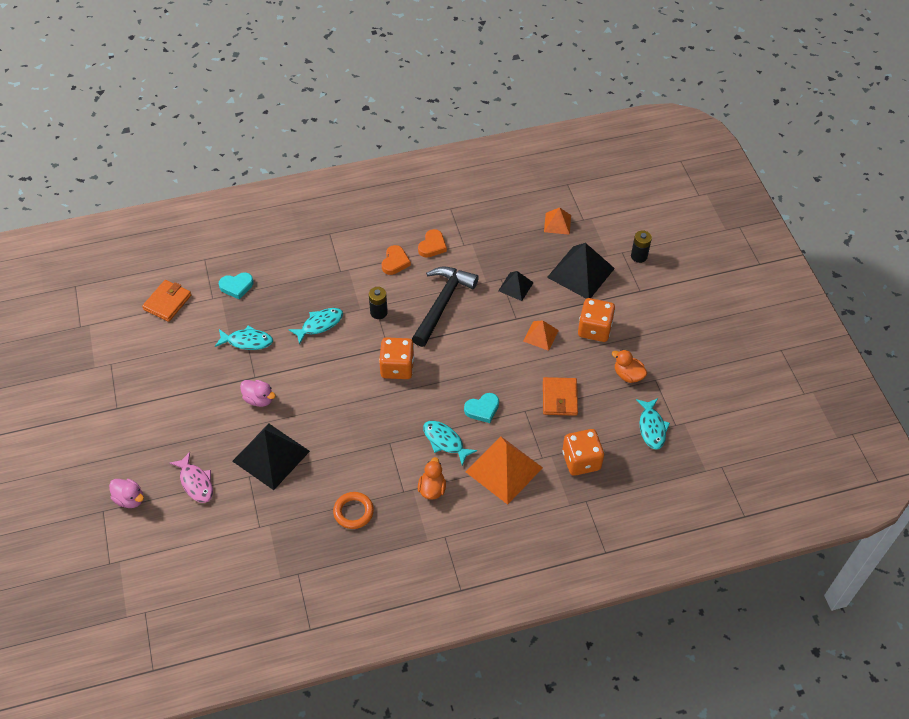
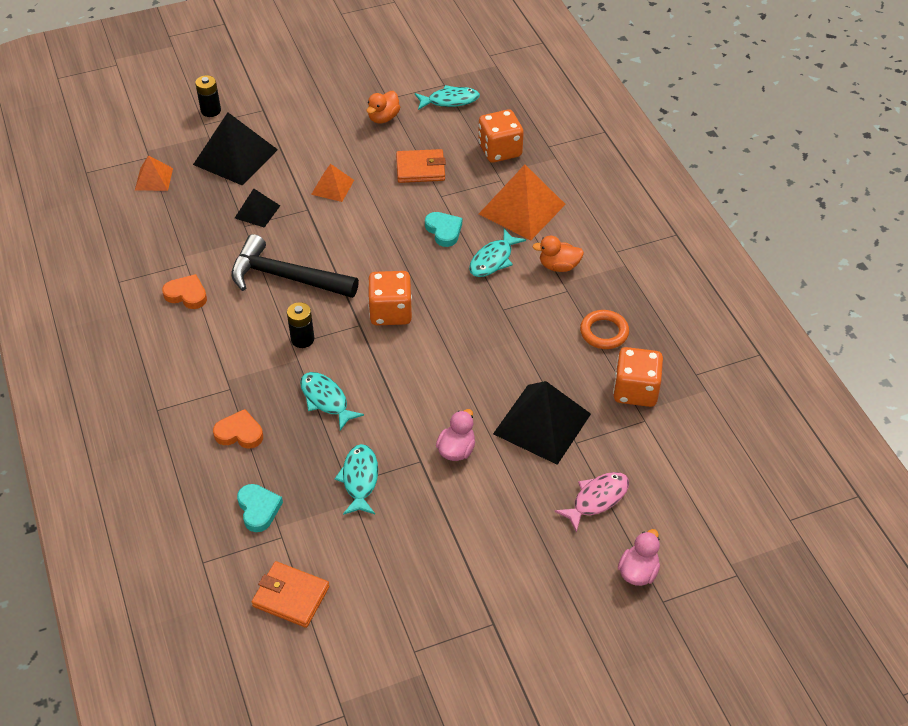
camera: 95 degrees left, 5 degrees down
(395, 262) = (214, 330): orange heart -> orange heart (239, 433)
(594, 329) = (321, 144): orange dice -> orange dice (635, 391)

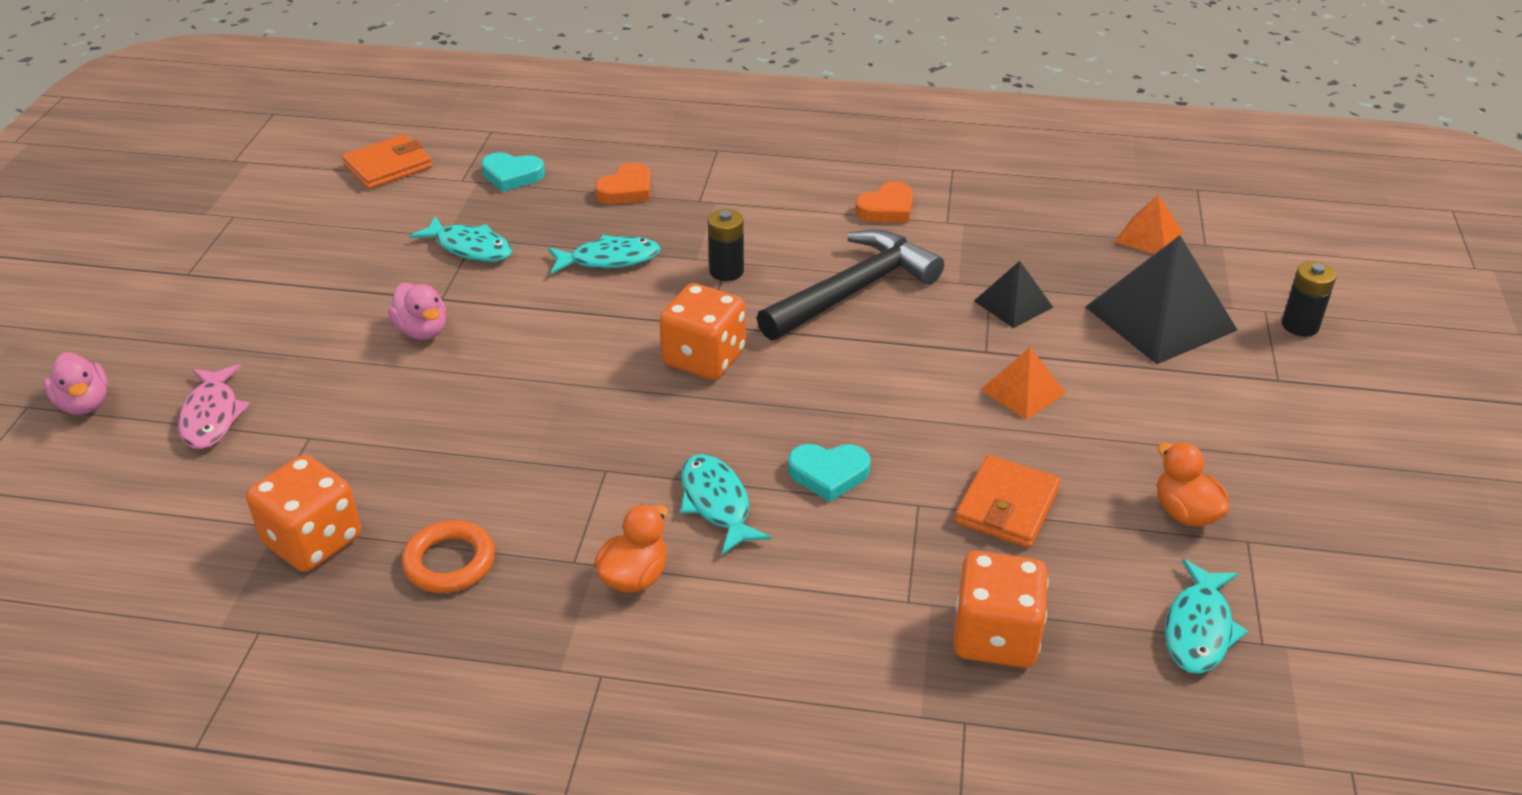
camera: 120 degrees right, 10 degrees down
(522, 209) = (809, 594): orange pyramid -> none
(542, 423) = (373, 419): black pyramid -> none

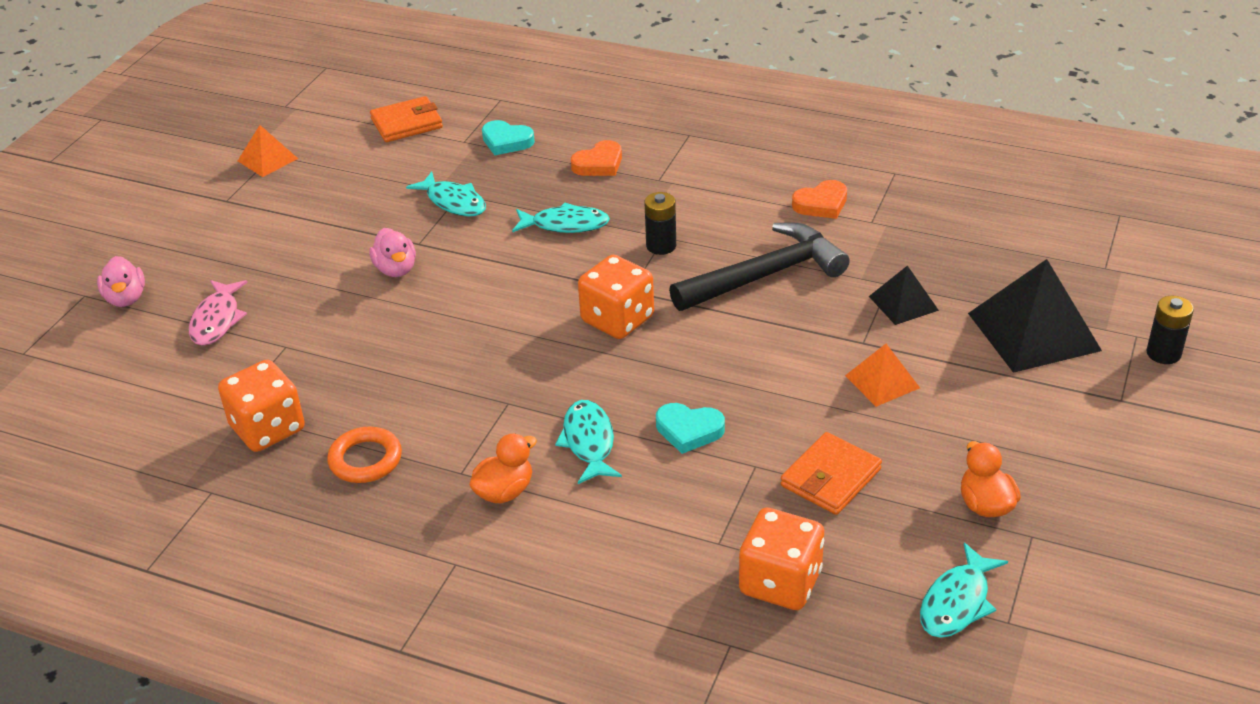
camera: 15 degrees right, 0 degrees up
(1148, 236) = (1053, 255): orange pyramid -> orange pyramid (267, 159)

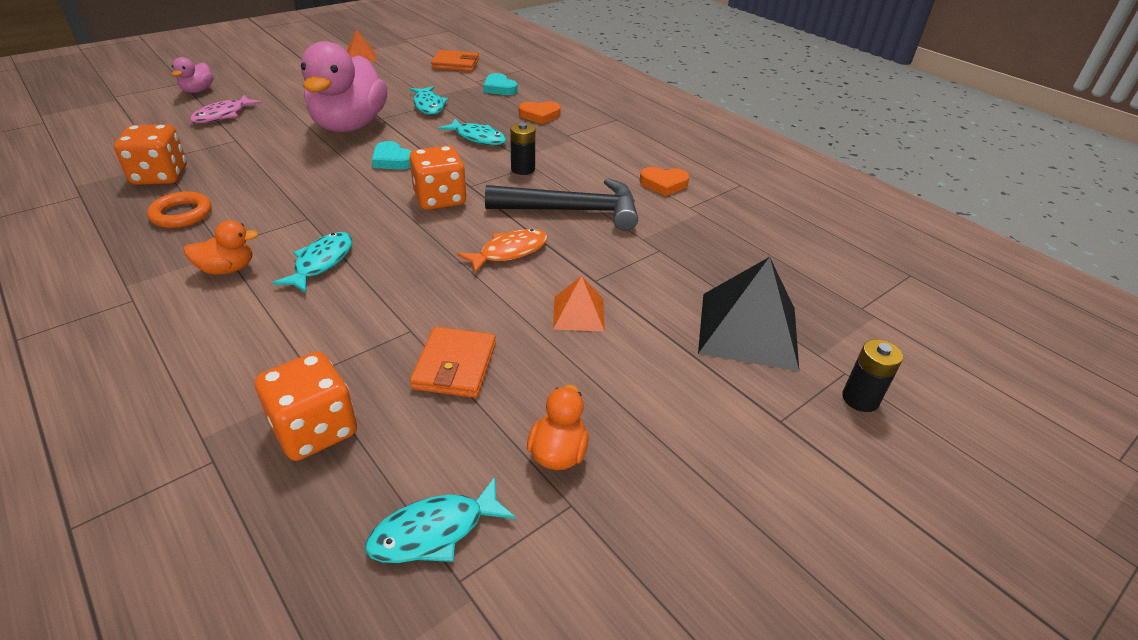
camera: 25 degrees right, 0 degrees up
(396, 269) = (349, 125): pink duck -> pink duck, size x2.29
(689, 430) = (395, 285): turquoise heart -> turquoise heart (392, 160)
(755, 348) = (509, 252): none -> orange fish
(830, 478) = (455, 366): orange wallet -> orange wallet turned 60 degrees counterclockwise
(903, 303) = (656, 266): black pyramid -> none

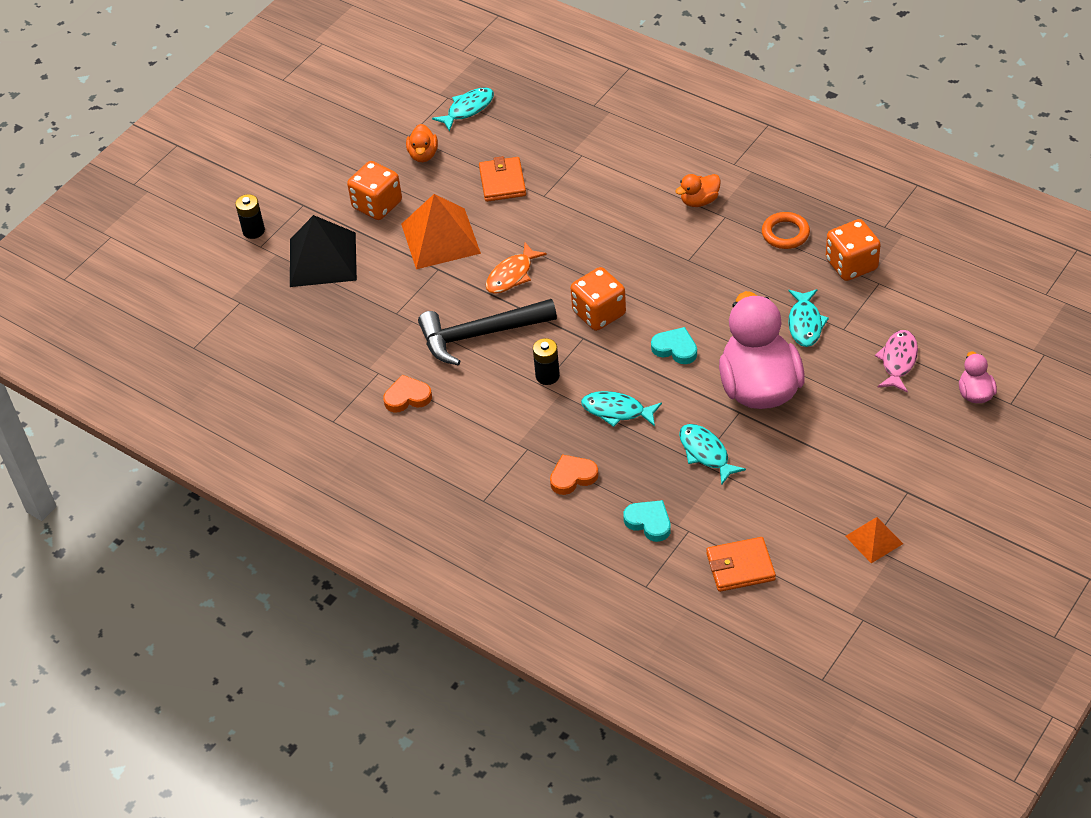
camera: 170 degrees right, 10 degrees up
(315, 429) = (555, 130): orange dice -> orange dice (377, 205)
(321, 262) = (641, 225): turquoise fish -> turquoise fish (805, 323)
(578, 313) = (440, 238): orange pyramid -> orange pyramid, size x1.86

